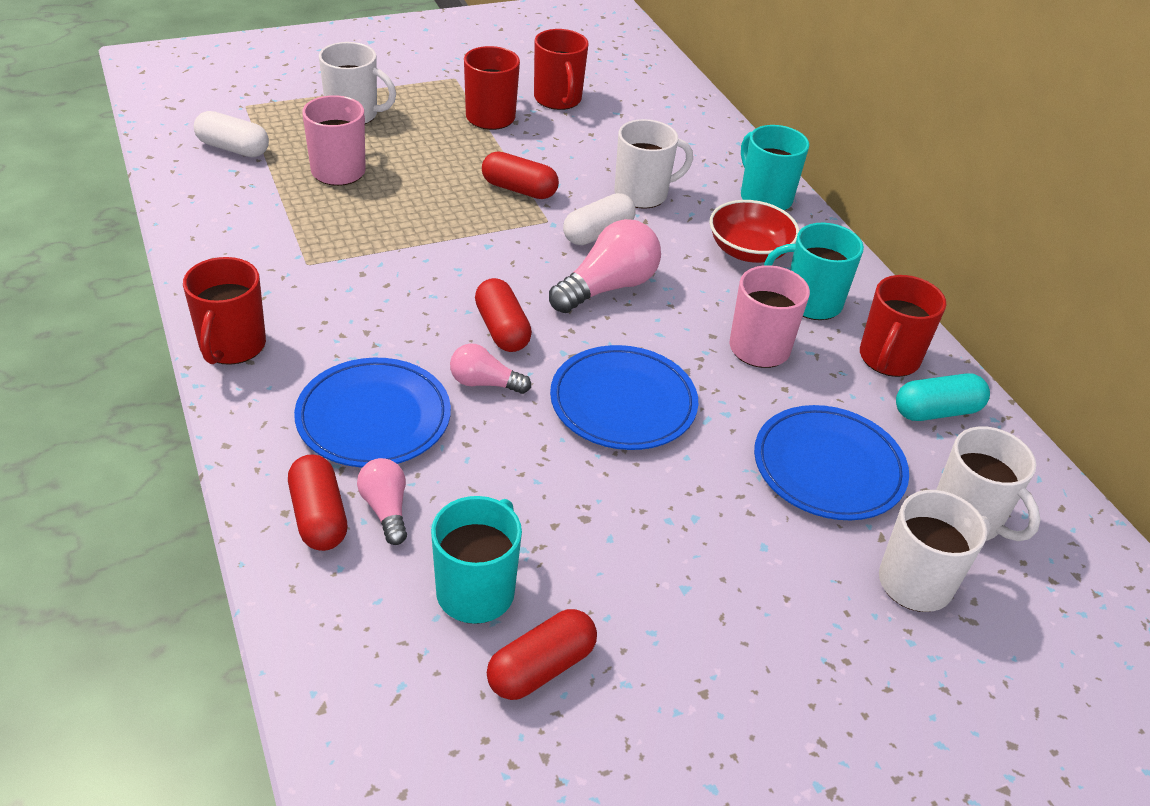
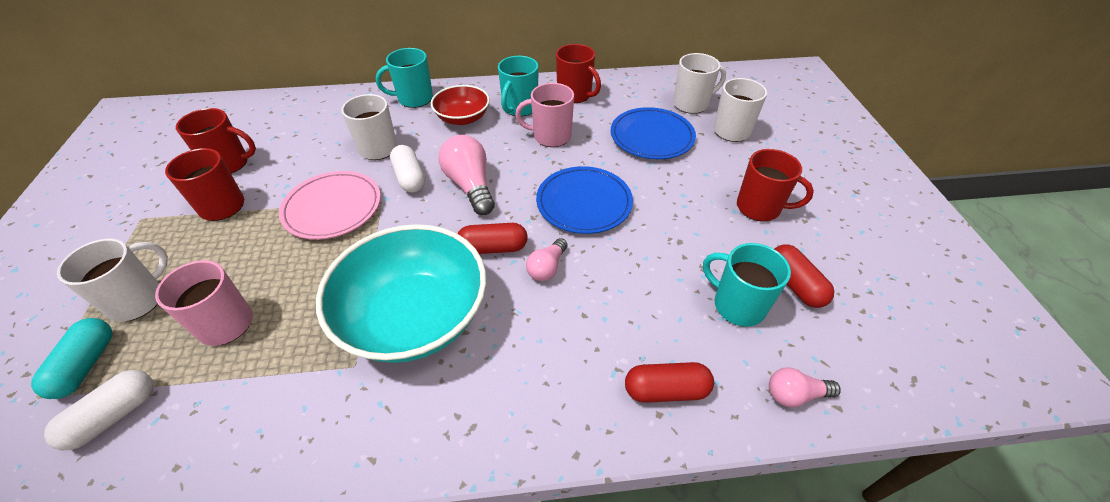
camera: 70 degrees left, 5 degrees up
(232, 346) = (447, 440): red mug -> red mug (759, 208)
(373, 418) = (567, 340): blue plate -> none
(377, 289) = (414, 317): none -> turquoise bowl
(386, 509) = (662, 345): pink light bulb -> pink light bulb (795, 394)
(519, 189) = (333, 208): red capsule -> pink plate
(936, 411) = (618, 91): turquoise capsule -> turquoise capsule (86, 365)

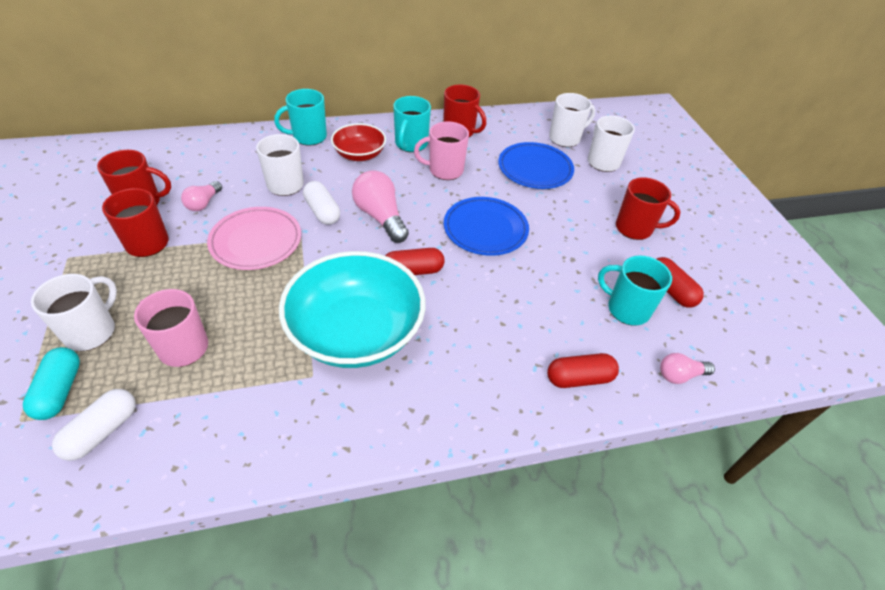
camera: 10 degrees left, 0 degrees up
(547, 268) = (463, 286): pink light bulb -> pink light bulb (203, 203)

